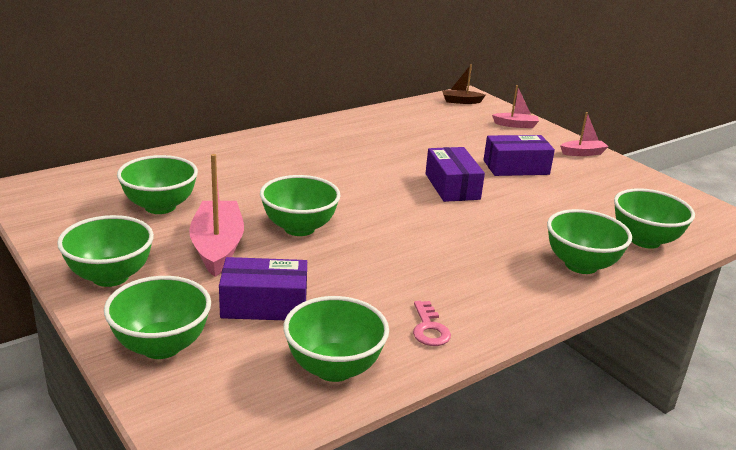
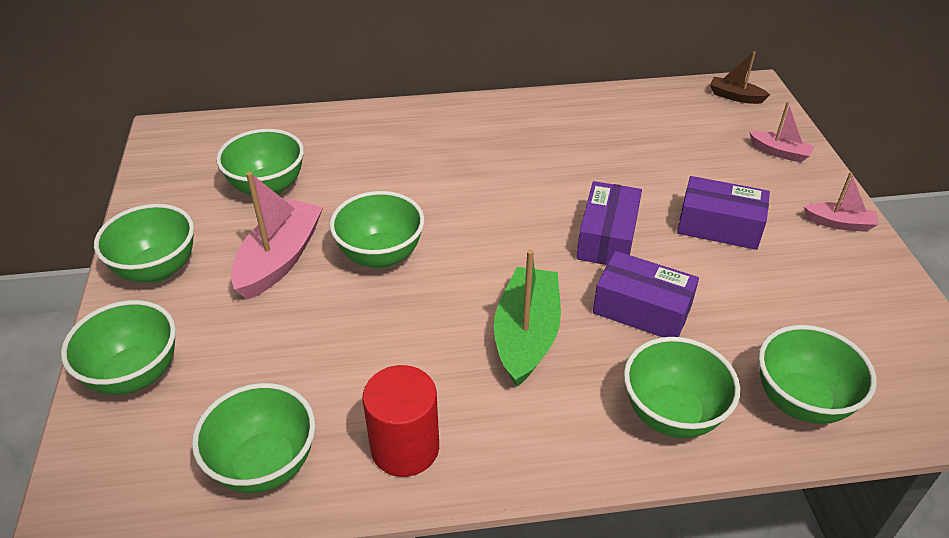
camera: 30 degrees right, 15 degrees up
(264, 304) = (264, 353): purple box -> purple box (642, 309)
(429, 328) = (405, 447): pink key -> red cylinder
(451, 248) = (526, 335): none -> green boat

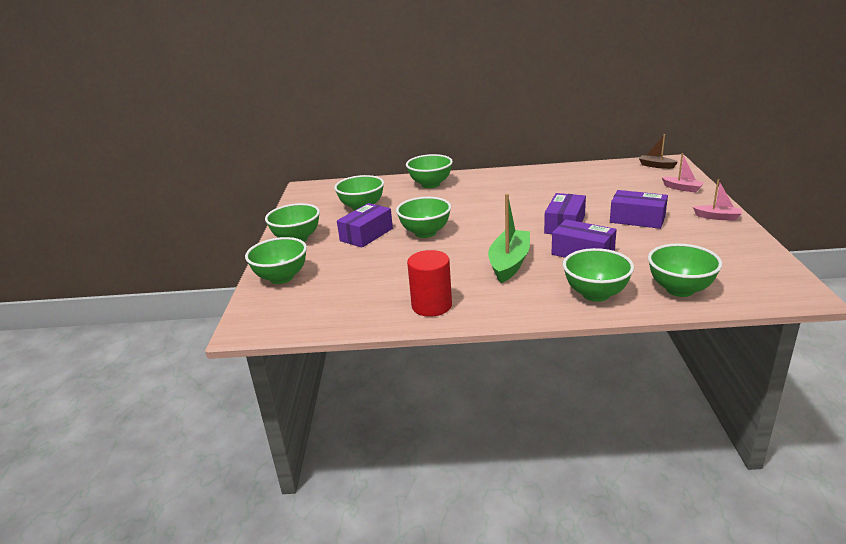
camera: 10 degrees right, 15 degrees down
(265, 464) = (350, 311): green bowl -> green bowl (430, 184)
(280, 259) = (366, 235): pink boat -> purple box

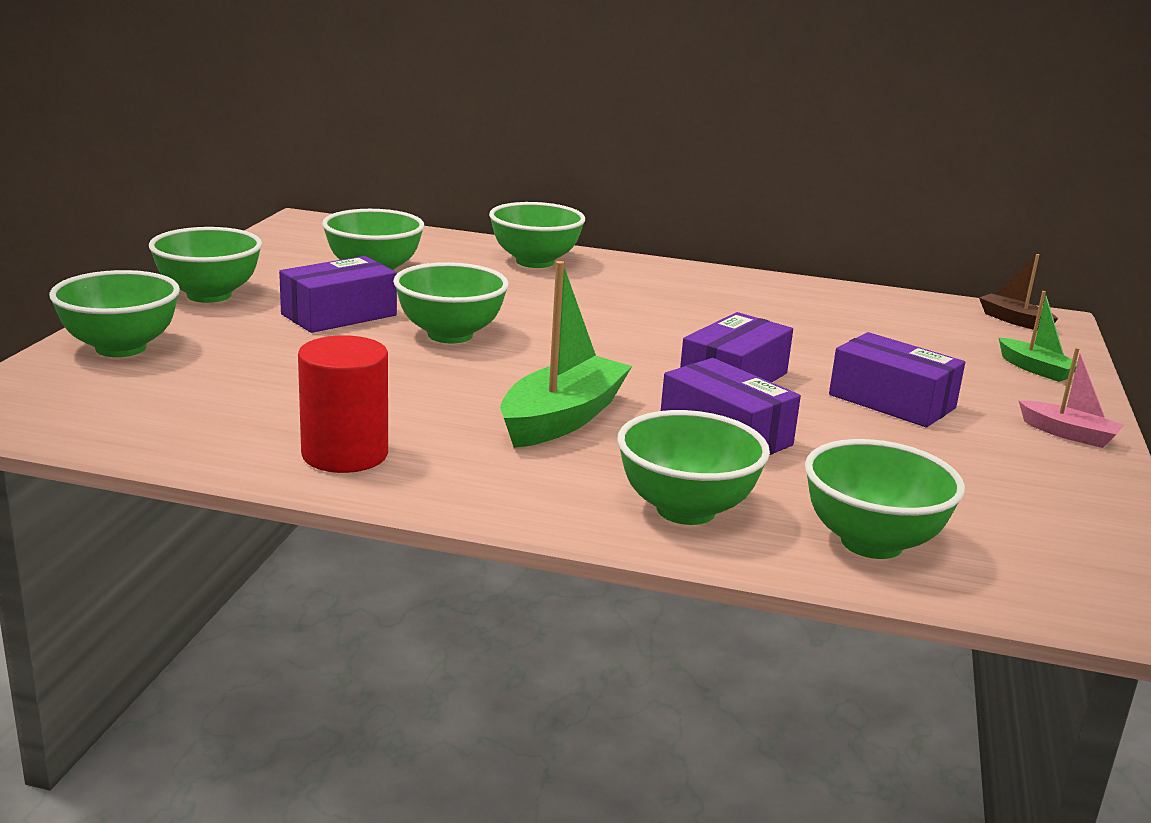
camera: 10 degrees right, 5 degrees down
(682, 188) = (1035, 369): pink boat -> green boat

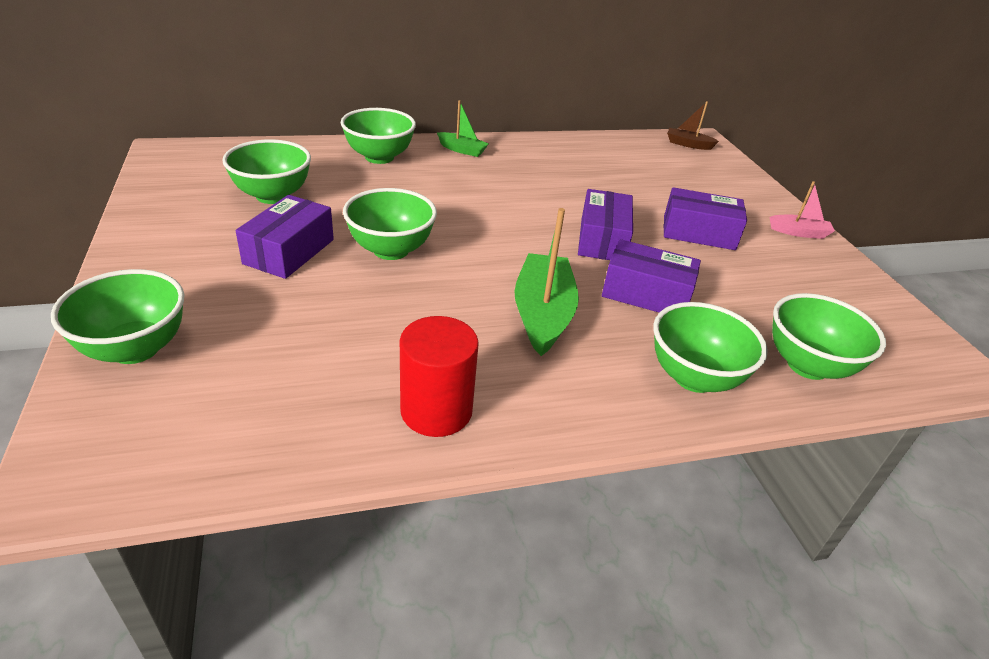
camera: 30 degrees left, 15 degrees up
(209, 295) = (159, 258): green bowl -> none
(1035, 369) = (735, 183): green boat -> green boat (462, 150)

